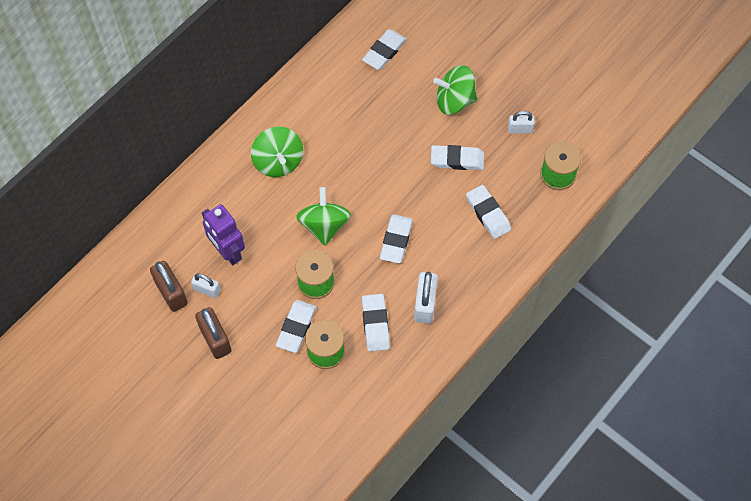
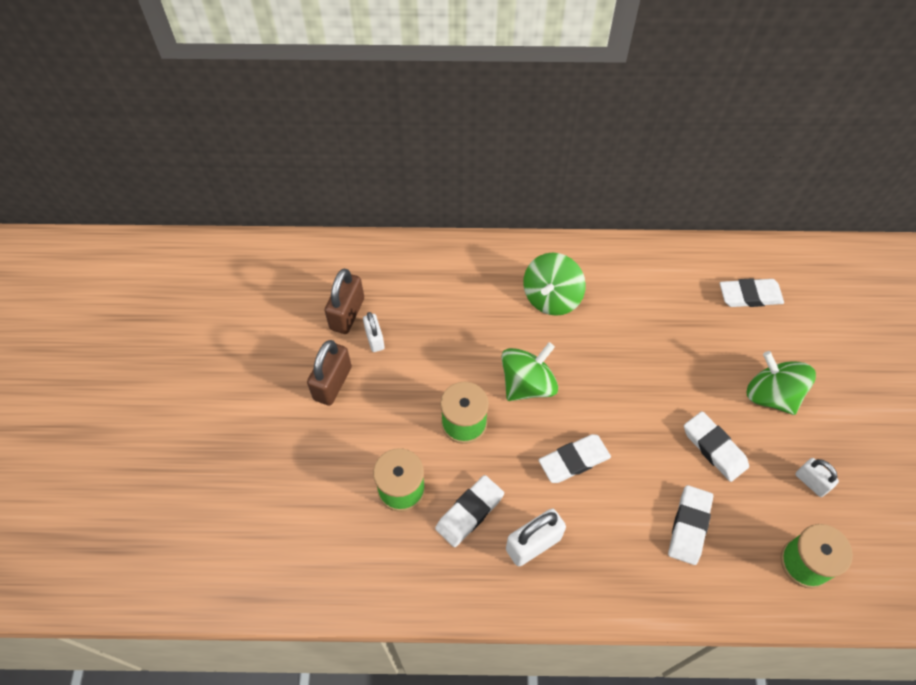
camera: 50 degrees right, 5 degrees down
(227, 252) = (426, 326): purple robot -> none
(296, 327) = (403, 442): white eraser -> none

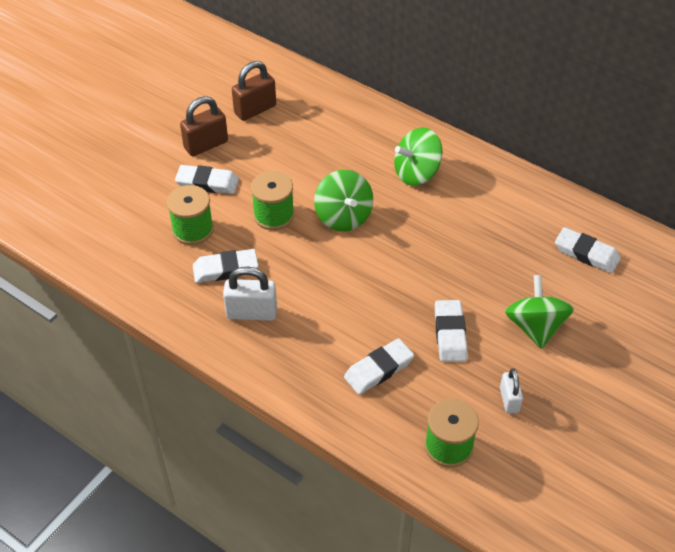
camera: 35 degrees right, 10 degrees down
(374, 339) = (260, 134): white padlock -> none
(527, 384) = (343, 217): green spinning top -> green spinning top turned 75 degrees clockwise
(574, 460) = (331, 281): white eraser -> white eraser (207, 183)

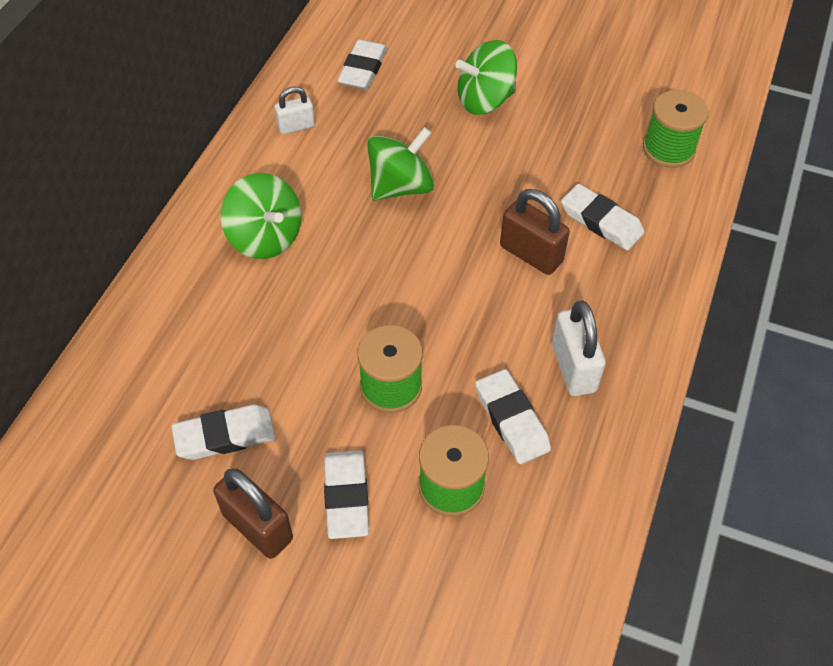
camera: 105 degrees left, 5 degrees up
(255, 109) = (156, 475): brown padlock -> brown padlock (531, 254)
(343, 217) = (370, 303): green spinning top -> green spinning top (400, 186)
(450, 334) = (523, 167): white eraser -> white eraser (225, 436)
(509, 400) = (589, 111): white padlock -> white padlock (296, 126)

